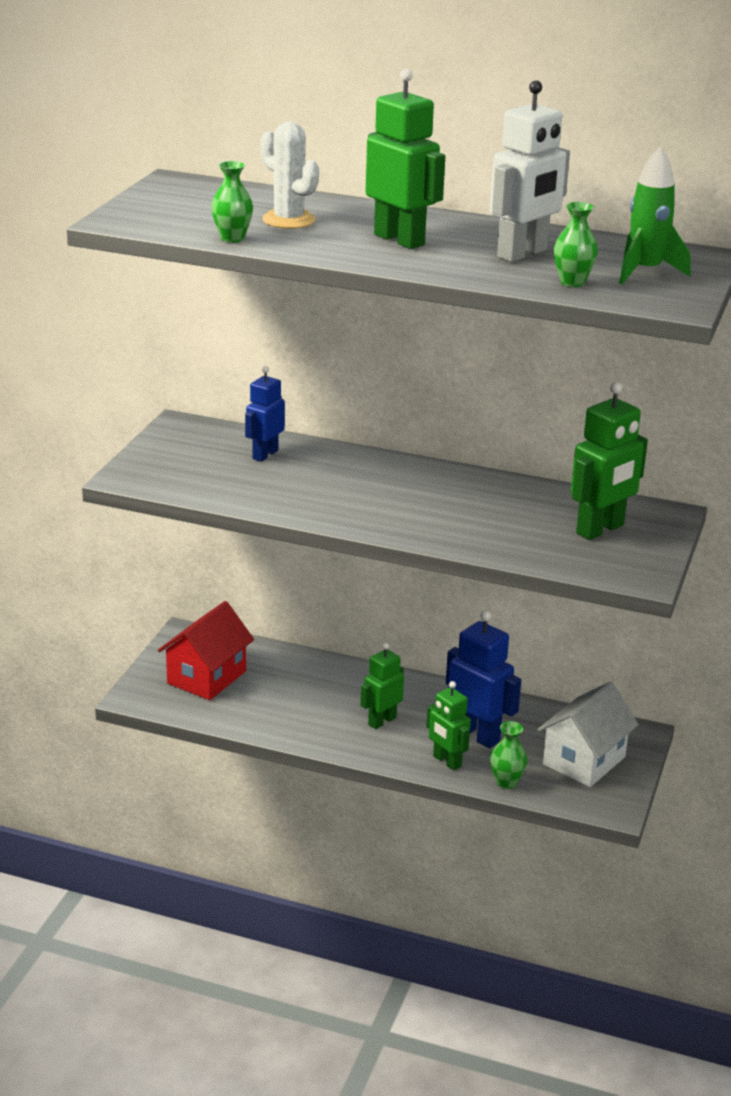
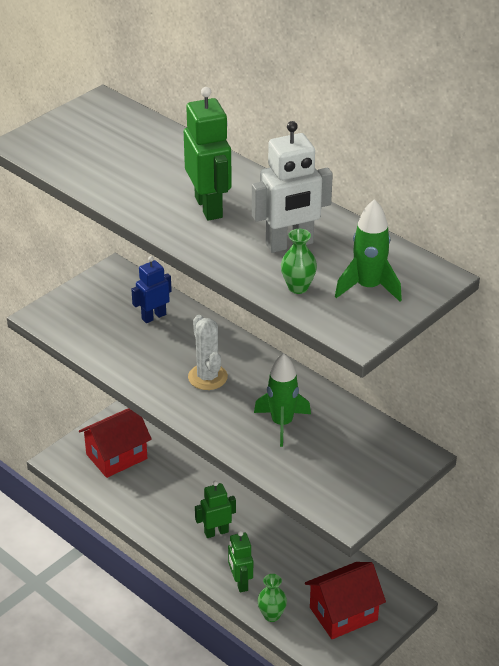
camera: 25 degrees right, 10 degrees up
(232, 238) = (87, 181): green vase -> none
(288, 220) = (146, 166): white cactus -> white cactus (207, 377)
(477, 735) = (277, 566): blue robot -> none
(499, 516) = (282, 423): none -> green rocket
(584, 761) = (343, 614): white house -> red house
(600, 529) = (350, 458): green robot -> none

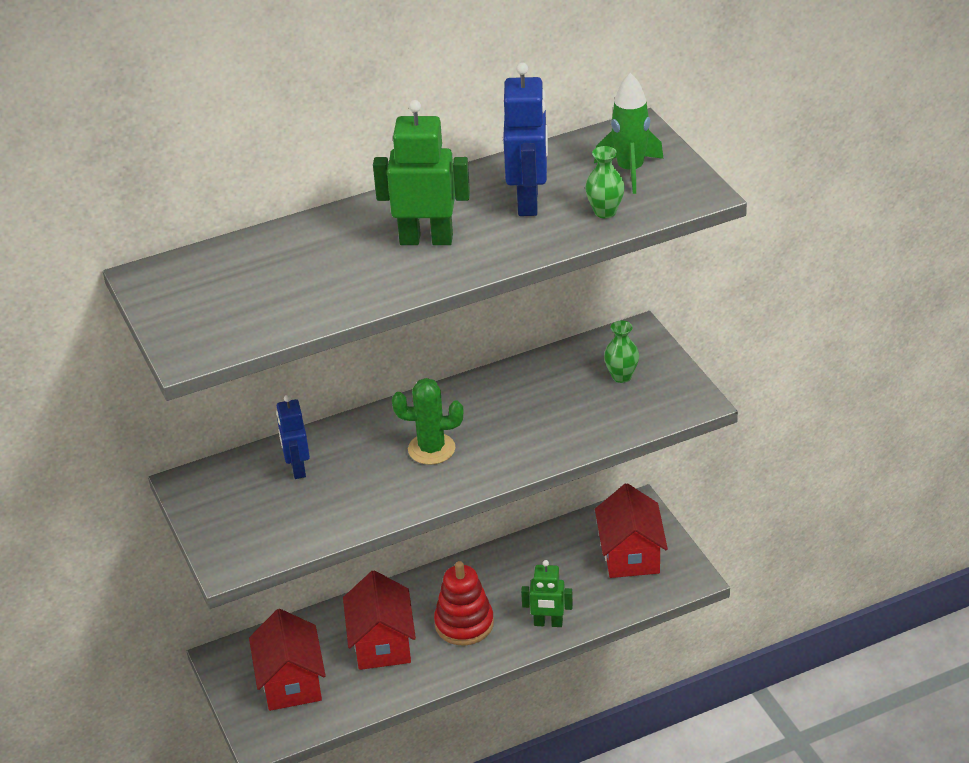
camera: 65 degrees left, 0 degrees up
(175, 492) = (382, 644): none -> red house
(207, 377) = (431, 449): white cactus -> green cactus
(216, 532) = (464, 624): green robot -> red stacking toy
(272, 615) = (605, 610): green vase -> green vase (621, 376)
(282, 423) = (538, 412): green rocket -> none
(289, 244) = (528, 201): white robot -> blue robot

